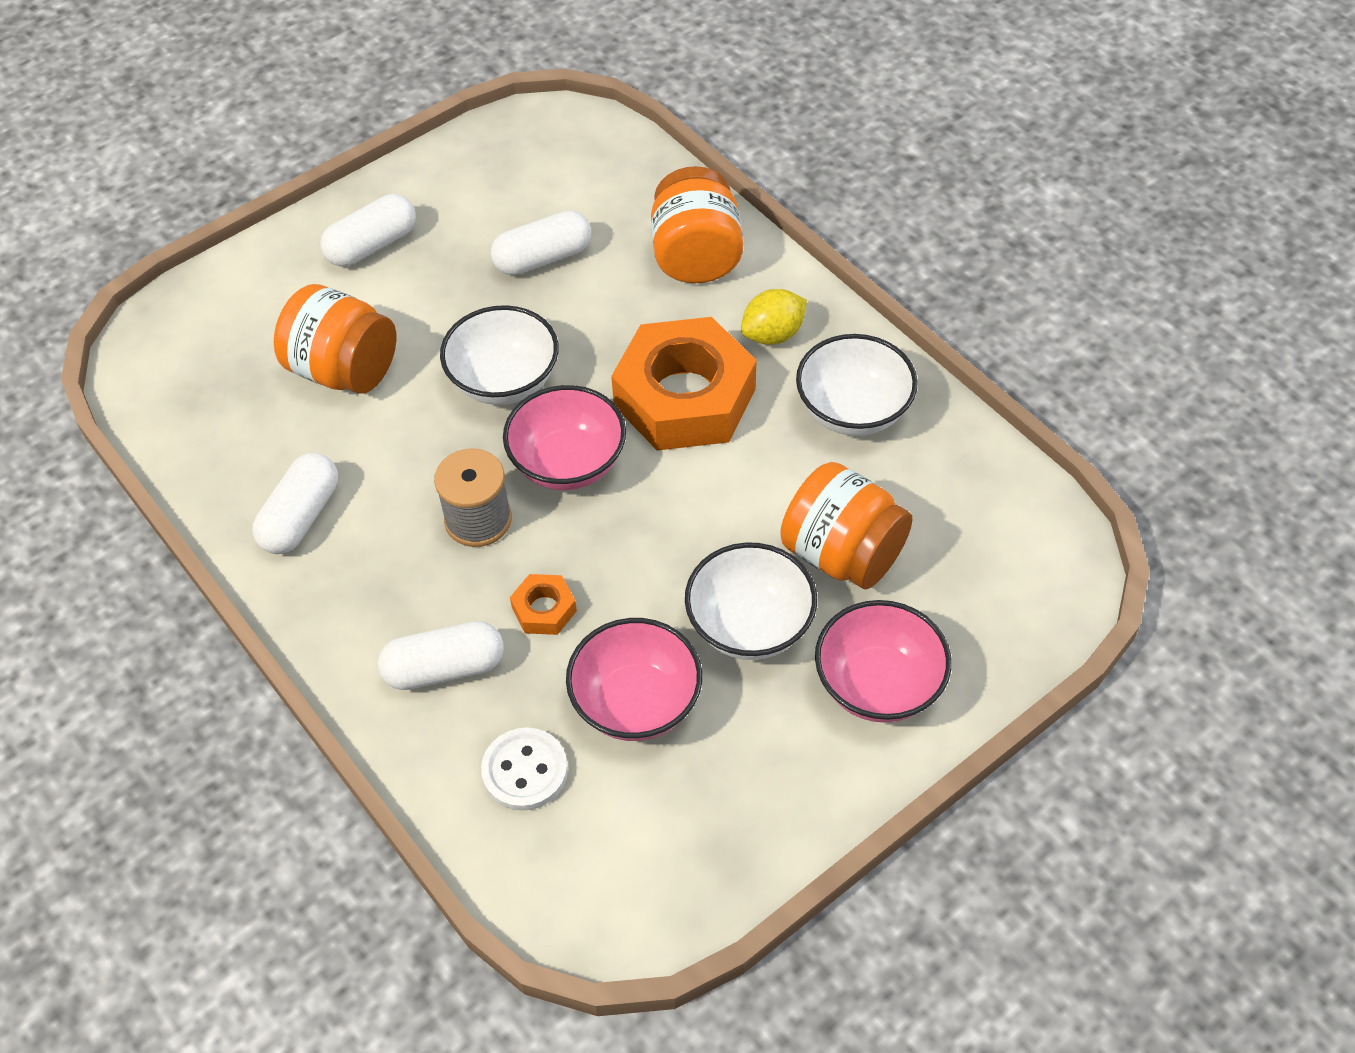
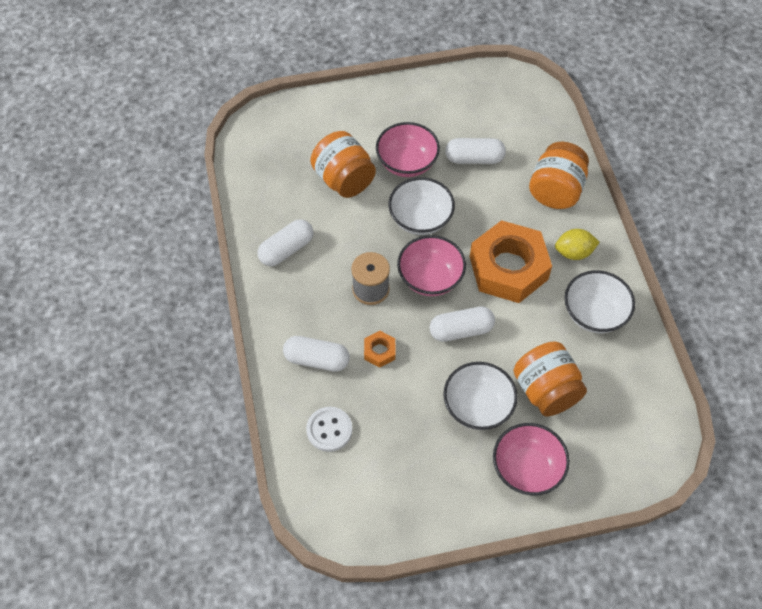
camera: 25 degrees right, 5 degrees up
(372, 245) = (390, 116): white capsule -> white capsule (461, 330)
(636, 702) = (400, 420): pink bowl -> pink bowl (407, 163)

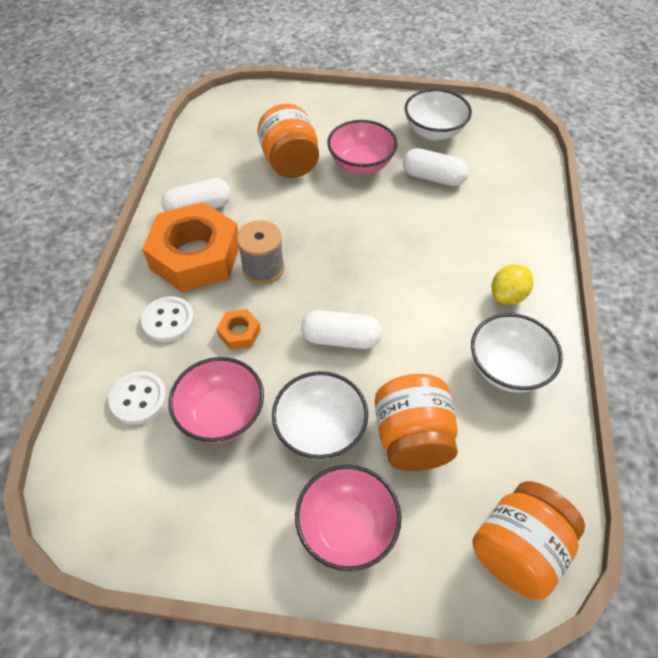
camera: 20 degrees right, 5 degrees down
(317, 359) = (168, 320): white capsule -> white button
(420, 219) = (350, 217): white bowl -> white bowl (434, 132)
(430, 278) = (332, 276): pink bowl -> pink bowl (221, 415)
(508, 268) = (424, 290): orange nut -> orange nut (195, 256)
(556, 190) = (511, 229): orange jar -> orange jar (517, 550)
(574, 252) = (507, 296): yellow lemon -> yellow lemon turned 60 degrees counterclockwise

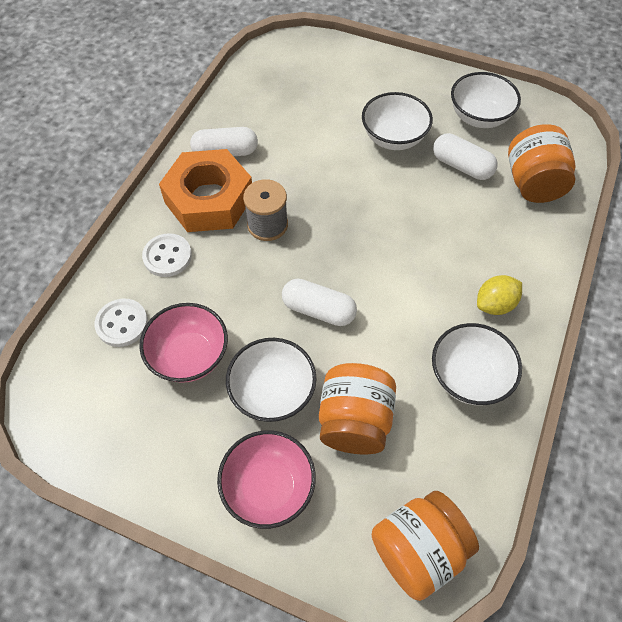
camera: 15 degrees right, 5 degrees up
(239, 333) = (227, 282): orange nut -> none
(290, 163) = (325, 123): orange jar -> orange jar (533, 183)
(361, 164) = (393, 138): pink bowl -> white bowl

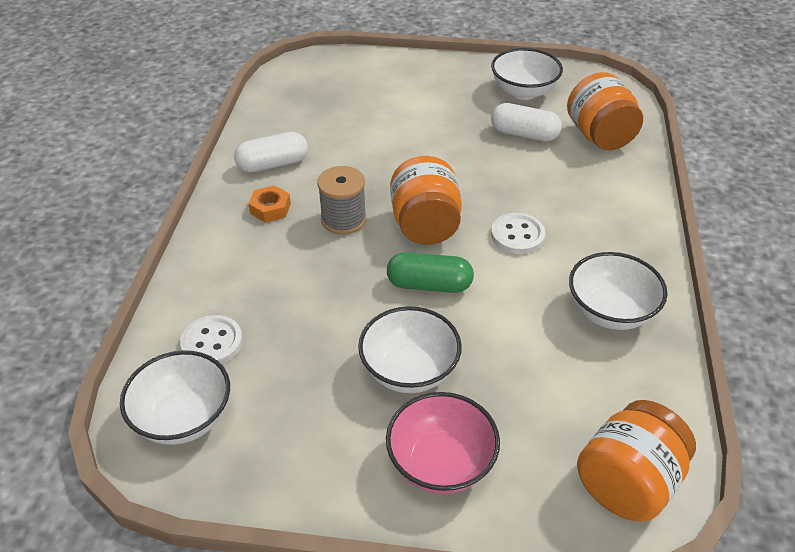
camera: 15 degrees left, 15 degrees down
(167, 256) = (242, 269): white button -> white button (517, 235)
(189, 356) = (302, 357): pink bowl -> none
(209, 199) = (270, 208): orange nut -> orange nut, size x0.42
(318, 310) = (429, 285): white capsule -> green capsule
(354, 421) = (509, 378): orange jar -> orange jar (425, 225)
(393, 138) = (446, 122): white bowl -> white bowl (184, 418)
(494, 304) = (608, 243): yellow lemon -> none

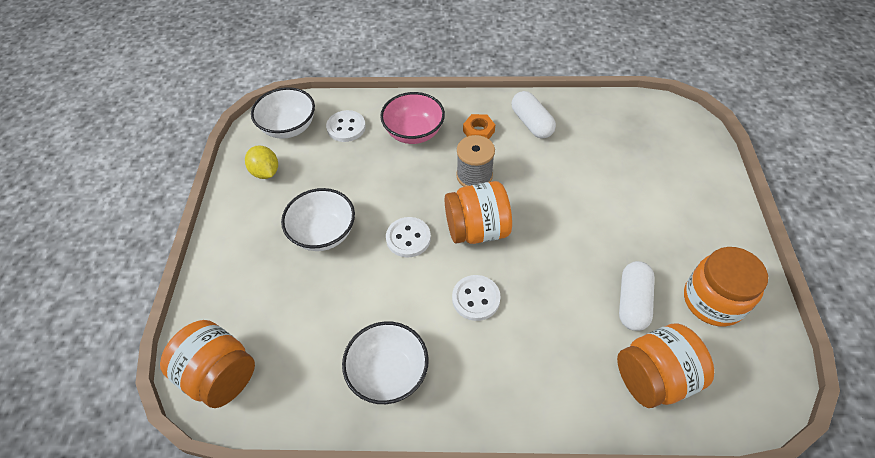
camera: 85 degrees right, 10 degrees up
(275, 447) = (265, 172): none -> yellow lemon
(429, 285) = (408, 238): green capsule -> white button
(441, 463) = (247, 258): pink bowl -> pink bowl (414, 133)
(523, 92) = (713, 300): white bowl -> orange jar

